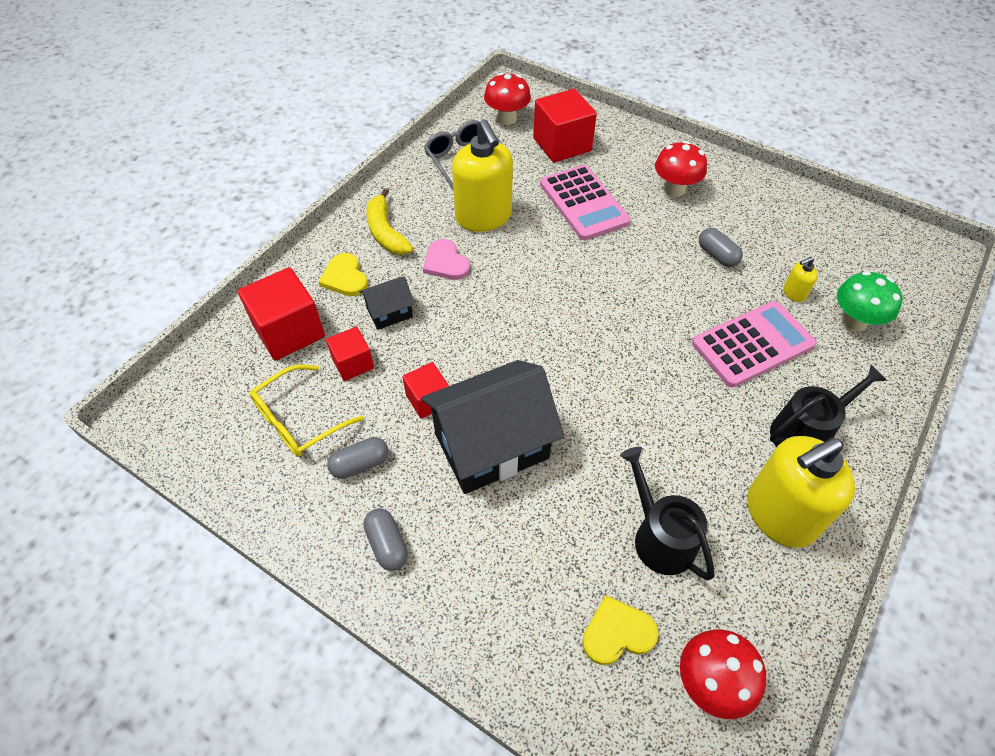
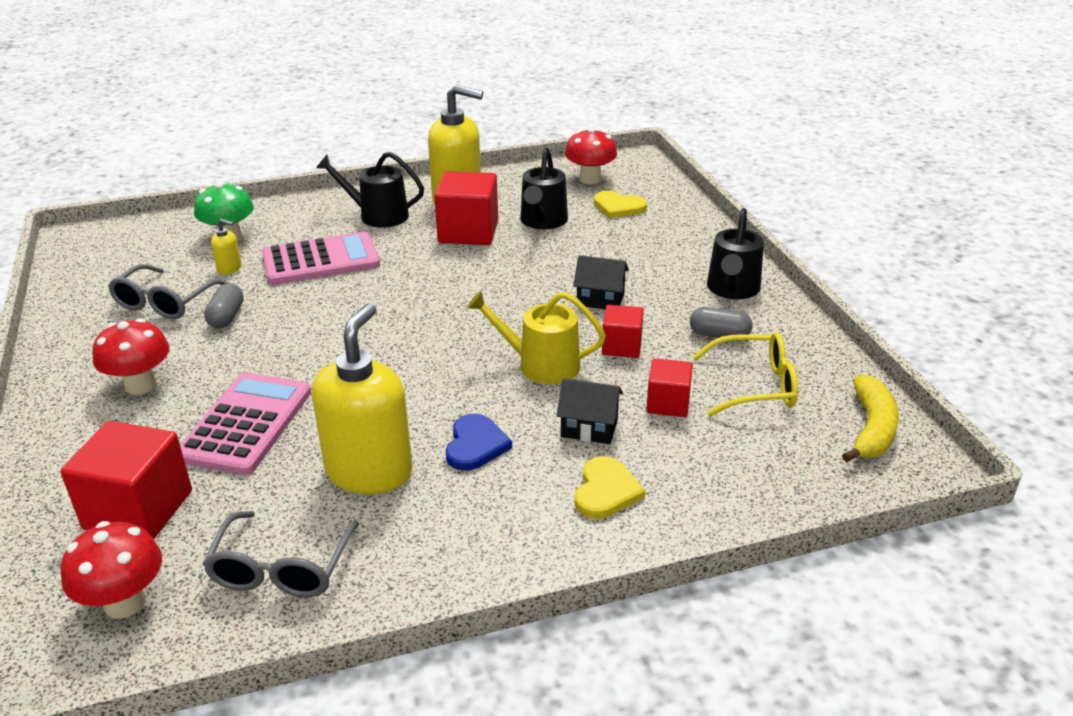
camera: 140 degrees left, 20 degrees down
(289, 331) = (716, 465): red cube -> red cube (468, 232)
(386, 232) = (503, 520): yellow banana -> yellow banana (871, 429)
(387, 544) = (732, 289): grey capsule -> black watering can
(445, 262) = (475, 445): pink heart -> blue heart
(468, 344) = (541, 365): none -> yellow watering can
(491, 446) = (600, 299): black house -> black house, size x0.47
(752, 344) = (321, 260): pink calculator -> pink calculator turned 150 degrees clockwise
(772, 241) = (164, 303): none -> grey glasses

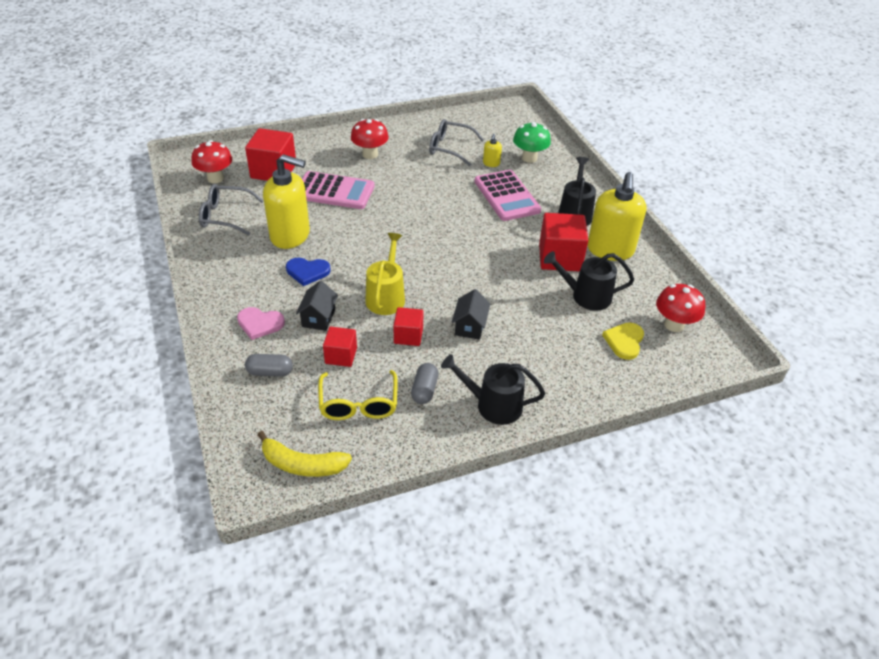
camera: 85 degrees right, 10 degrees up
(226, 317) = (436, 170): grey capsule -> grey capsule (270, 372)
(606, 491) = (260, 324): yellow heart -> pink heart

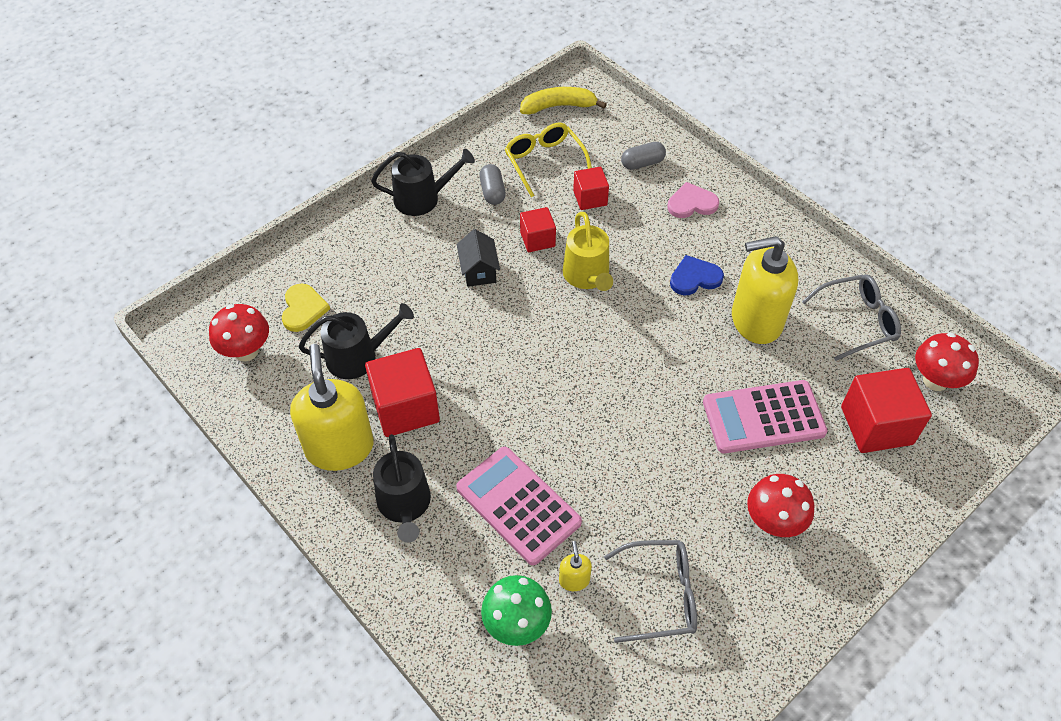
camera: 160 degrees right, 10 degrees up
(318, 318) = (640, 228): black house -> none

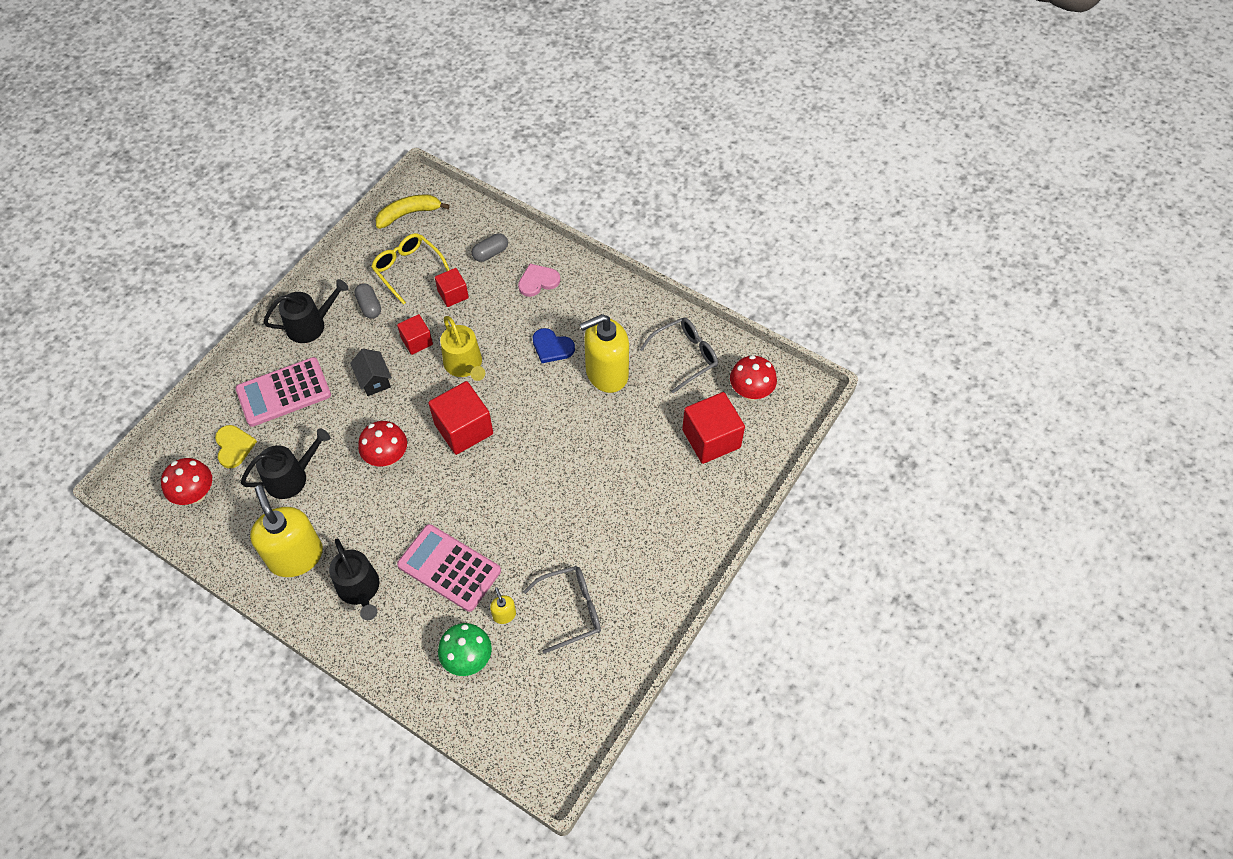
camera: 15 degrees left, 5 degrees up
(405, 407) = (341, 511): red cube -> red cube (463, 429)
(694, 278) = (552, 347): blue heart -> blue heart turned 120 degrees counterclockwise
(763, 417) = (625, 452): pink calculator -> pink calculator (284, 392)
(773, 522) = (645, 533): red mushroom -> red mushroom (387, 457)

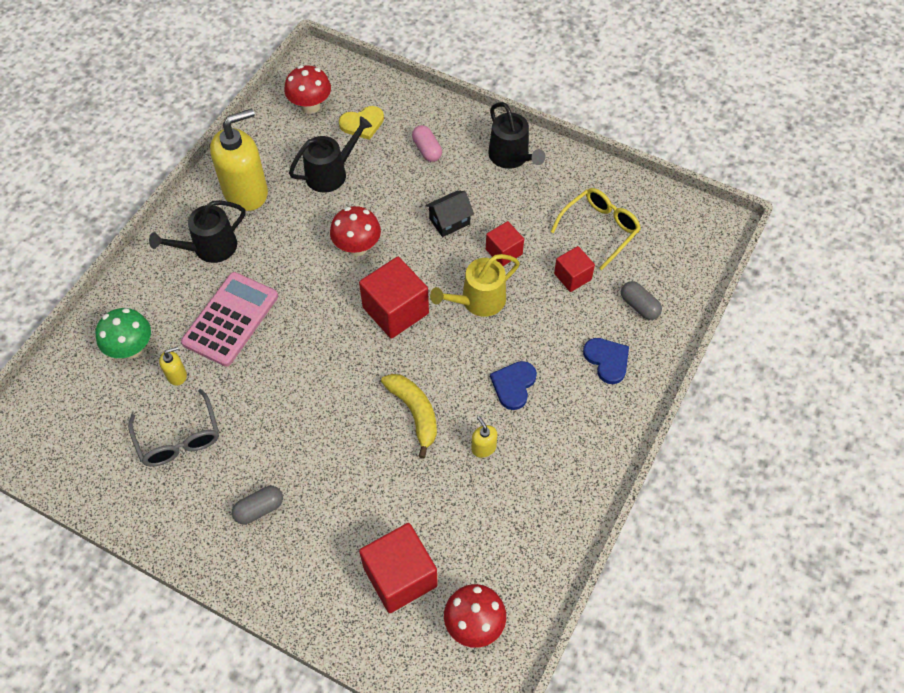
camera: 85 degrees right, 0 degrees up
(284, 392) = (427, 150): pink calculator -> pink capsule
(291, 477) = (330, 173): black watering can -> black watering can turned 90 degrees counterclockwise
(369, 306) = (543, 202): grey capsule -> grey capsule (259, 509)
(409, 214) = (678, 218): yellow banana -> yellow banana (414, 413)
(538, 281) = (607, 360): pink heart -> blue heart
(606, 373) = (483, 448): yellow soap dispenser -> yellow soap dispenser, size x0.42
(685, 356) = (520, 538): grey glasses -> none

